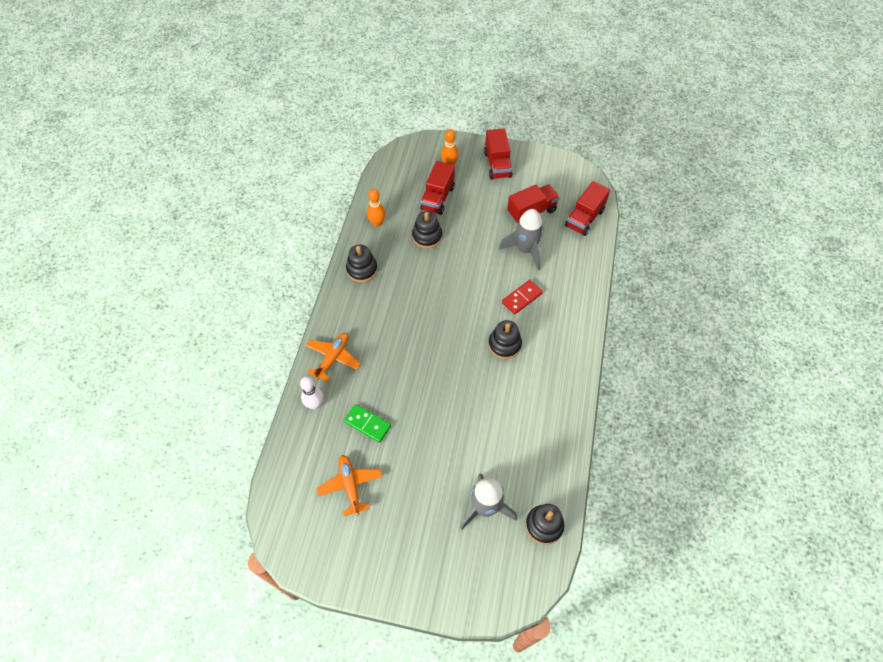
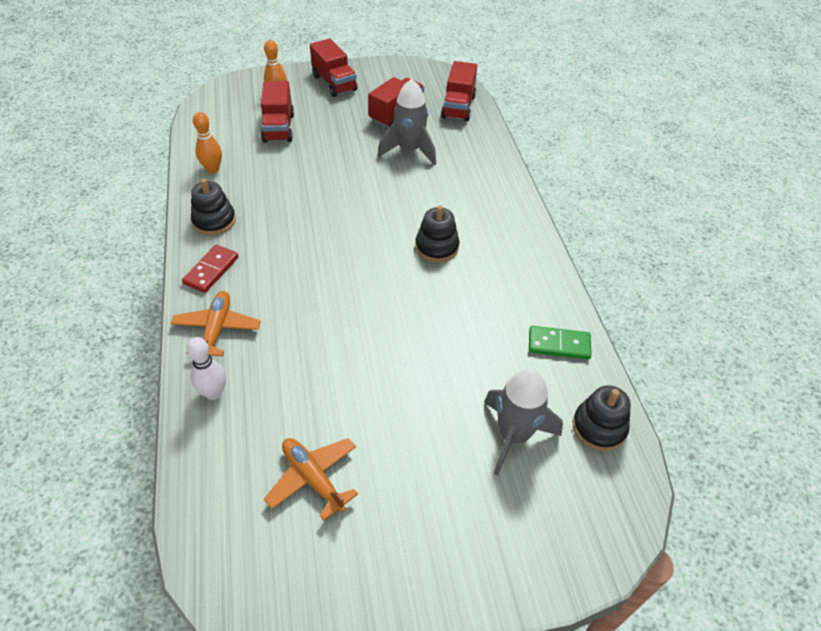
camera: 25 degrees left, 10 degrees down
(367, 424) = (302, 391): green domino -> green domino (559, 344)
(427, 236) = (284, 167): black stacking toy -> none
(522, 298) = (431, 196): red domino -> red domino (211, 270)

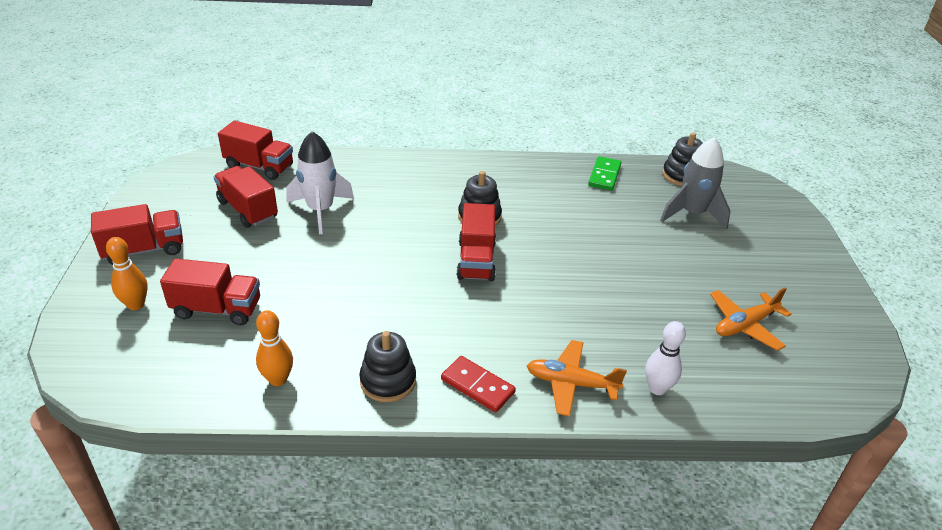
camera: 80 degrees left, 10 degrees down
(368, 252) = (476, 260): none -> red truck
(409, 150) = (320, 210): grey rocket -> white rocket

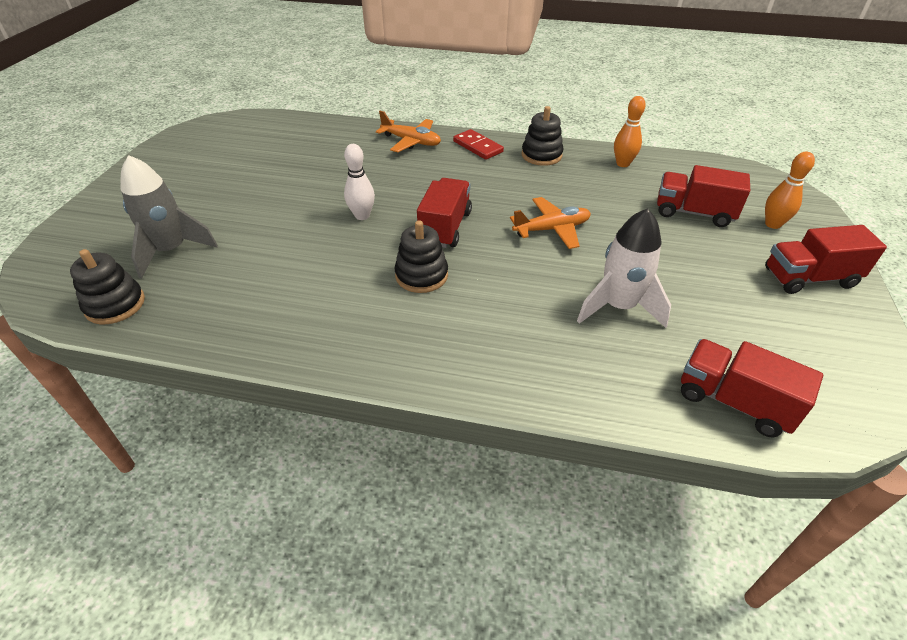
camera: 165 degrees left, 5 degrees up
(248, 210) = (714, 319): red truck -> none
(604, 175) = (219, 318): green domino -> none
(657, 388) = (354, 134): white bowling pin -> white bowling pin (362, 216)
(745, 325) = (249, 157): orange plane -> orange plane (552, 229)

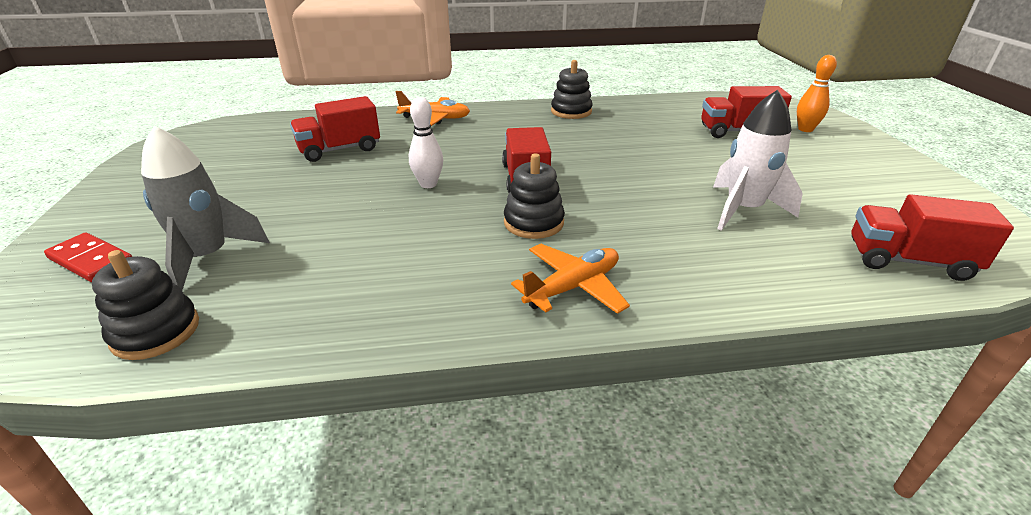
camera: 20 degrees left, 10 degrees down
(477, 147) = (505, 113): red domino -> red domino (91, 260)
(552, 229) = (629, 163): orange plane -> orange plane (573, 287)
(623, 164) = (647, 107): orange bowling pin -> none
(809, 278) = (869, 160): red truck -> red truck (340, 150)

